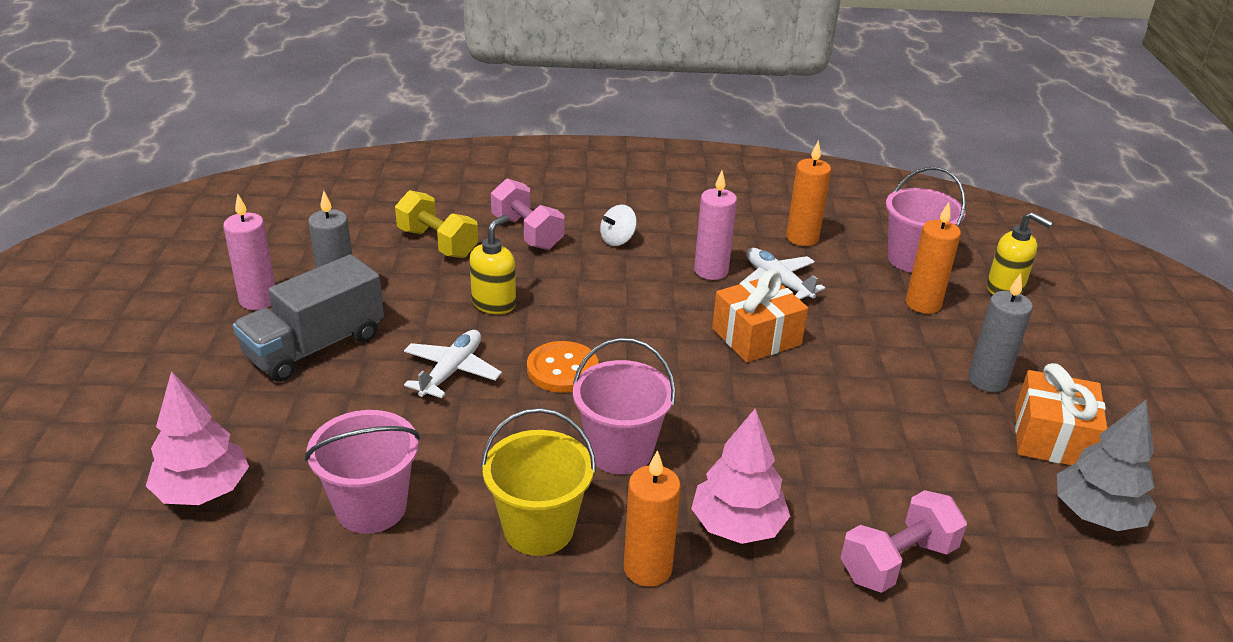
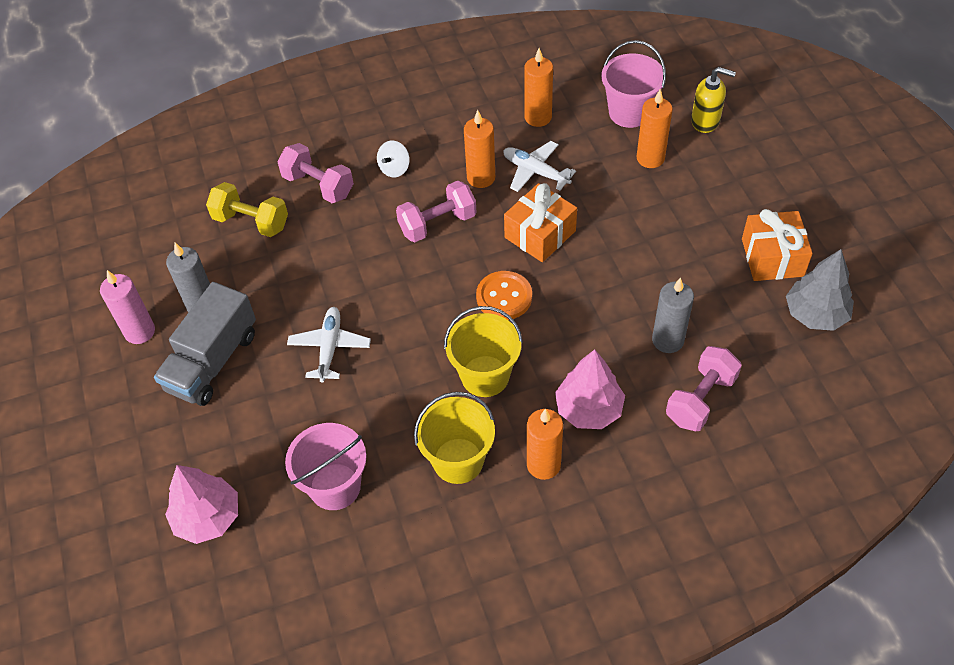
camera: 15 degrees left, 20 degrees up
(494, 303) = (328, 270): yellow soap dispenser -> none
(562, 369) = (411, 316): orange button -> orange button (504, 297)
(620, 451) = (485, 376): pink bucket -> yellow bucket
(640, 296) = (437, 224): none -> pink dumbbell
(711, 271) = (481, 178): pink candle -> orange candle
(987, 380) = (716, 219): grey candle -> grey candle (667, 340)

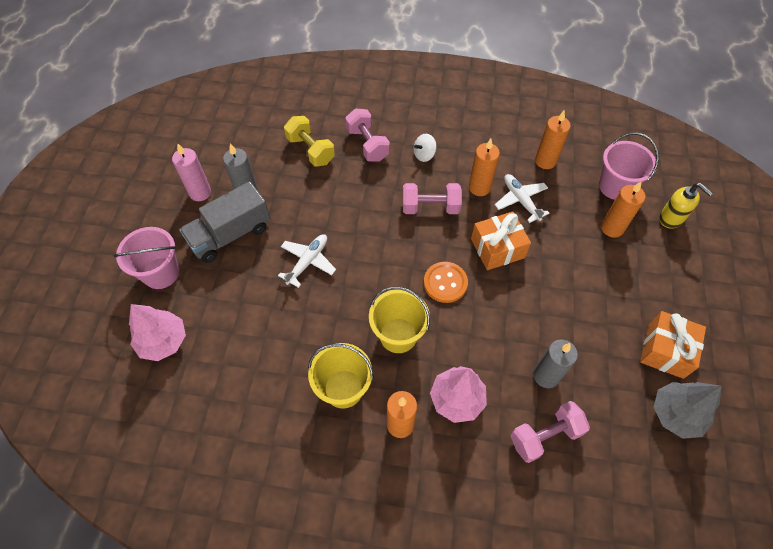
camera: 25 degrees right, 5 degrees up
(335, 486) = (253, 363): pink bucket -> pink bucket (161, 273)

